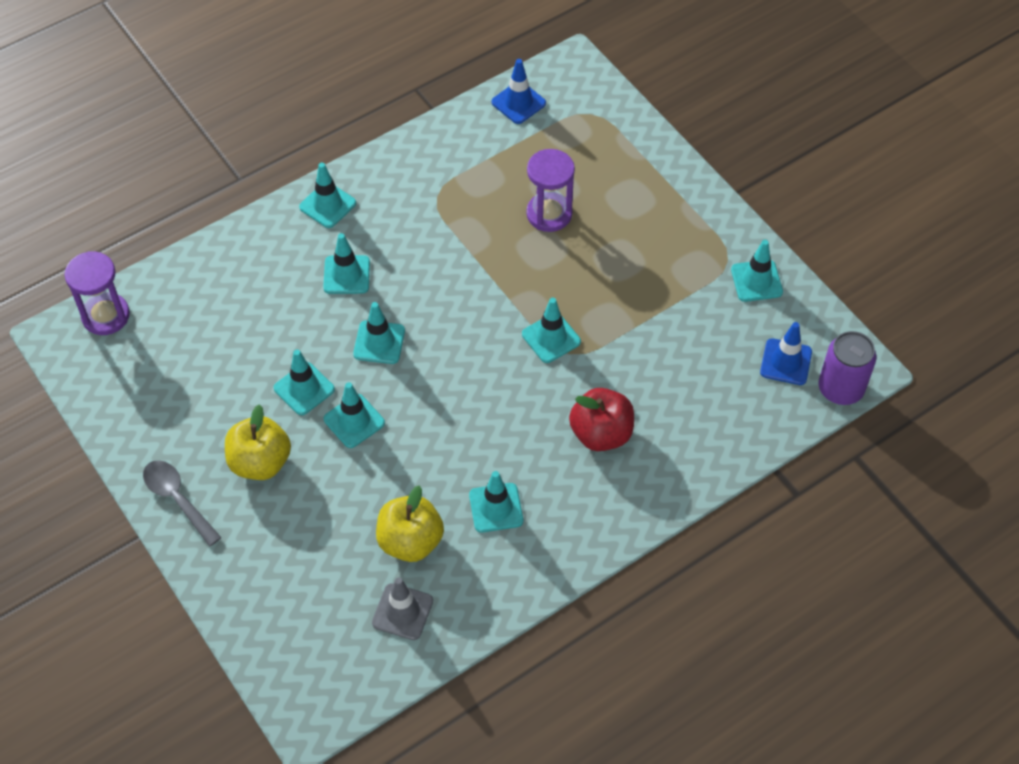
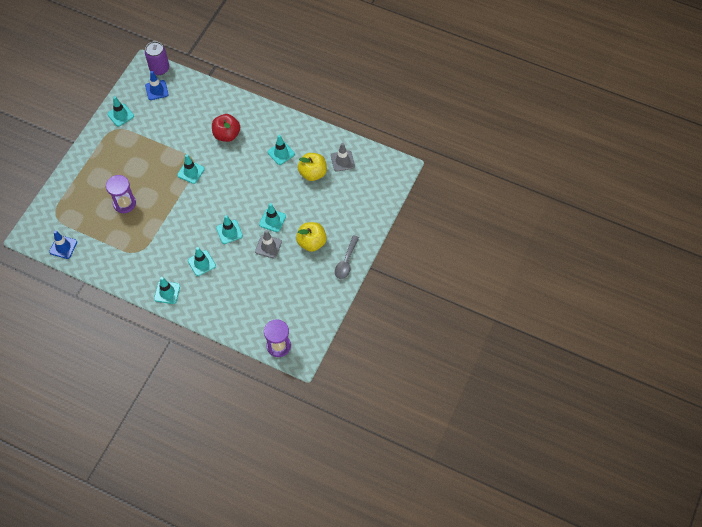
camera: 120 degrees left, 5 degrees up
(304, 389) = (268, 246): turquoise traffic cone -> grey traffic cone

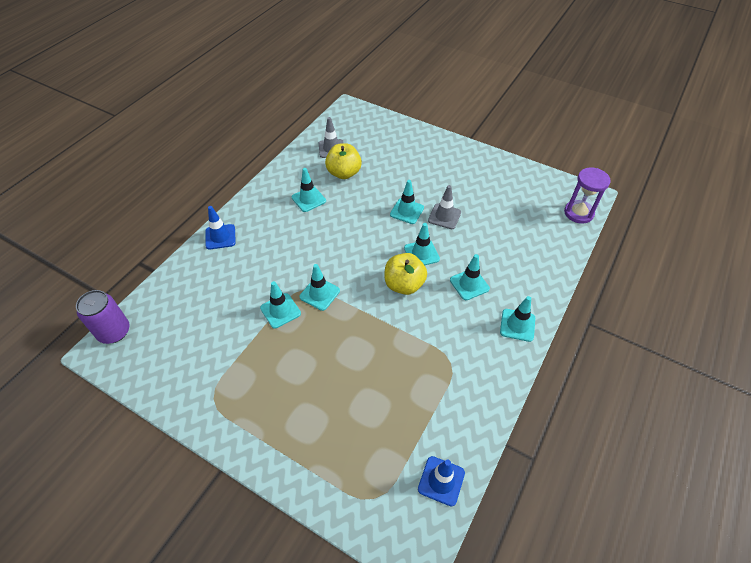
camera: 85 degrees left, 10 degrees down
(120, 115) = (187, 389): turquoise traffic cone -> turquoise traffic cone (280, 311)
(124, 203) = (363, 382): purple hourglass -> none
(156, 90) = (155, 336): blue traffic cone -> blue traffic cone (220, 237)
(227, 135) = (266, 251): red apple -> none
(311, 242) = (439, 179): yellow apple -> yellow apple (404, 284)
(346, 262) = (465, 154): grey spoon -> none

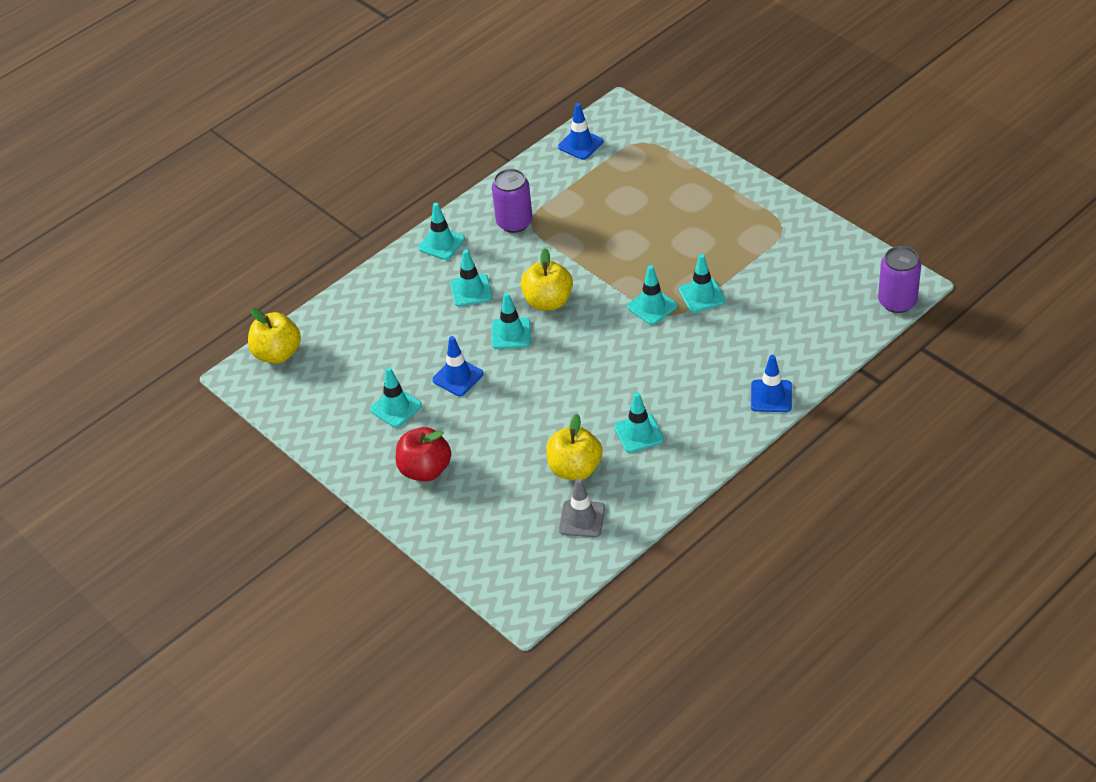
camera: 160 degrees left, 5 degrees down
(407, 211) = (505, 392): turquoise traffic cone -> turquoise traffic cone (396, 407)
(435, 159) = (425, 470): none -> red apple
(444, 216) = (458, 377): grey traffic cone -> blue traffic cone
(465, 359) = (514, 222): none -> purple can
(578, 213) = (277, 353): purple hourglass -> yellow apple

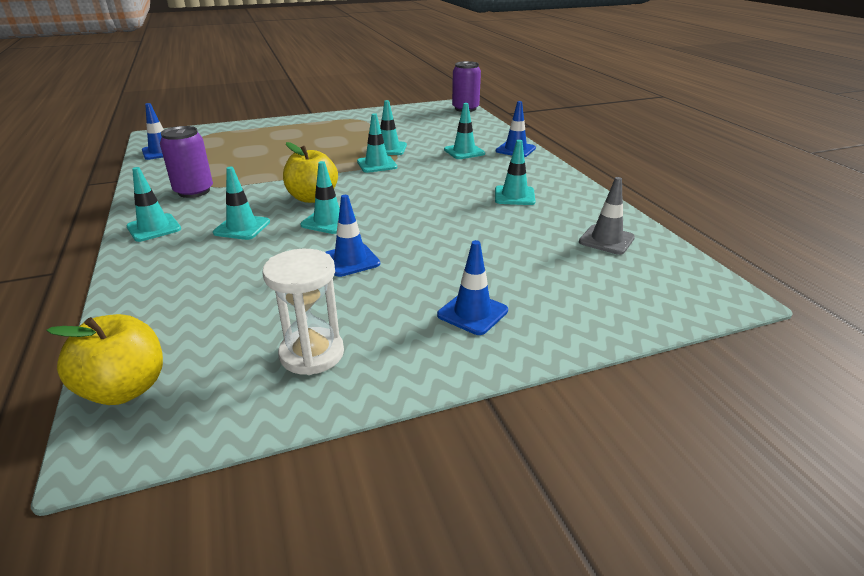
camera: 70 degrees left, 15 degrees down
(343, 412) = (312, 354): none -> white hourglass
(396, 407) = (351, 310): turquoise traffic cone -> turquoise traffic cone (464, 152)
(425, 470) = (472, 313): red apple -> blue traffic cone
(575, 469) = (537, 229): yellow apple -> none

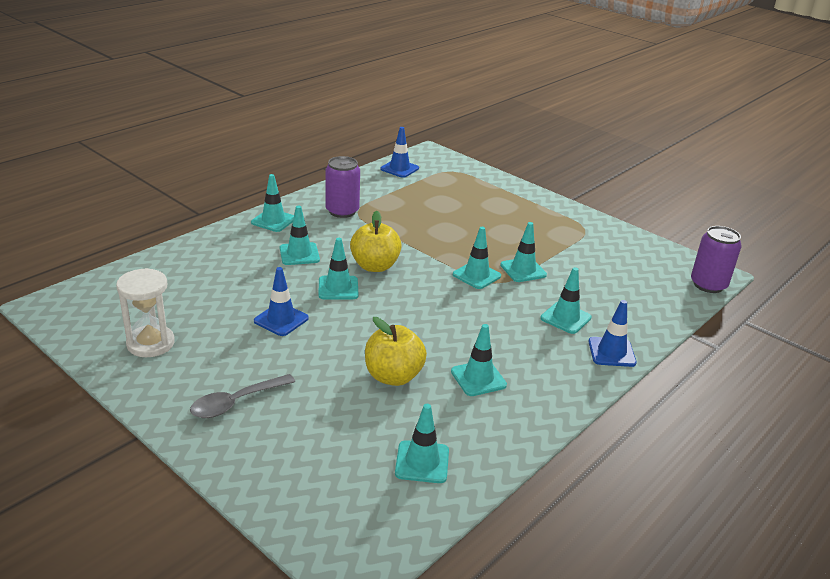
camera: 60 degrees right, 0 degrees up
(125, 389) = (91, 291): yellow apple -> yellow apple (393, 376)
(472, 313) = (236, 402): blue traffic cone -> grey spoon
(606, 240) = (422, 462): grey traffic cone -> turquoise traffic cone

